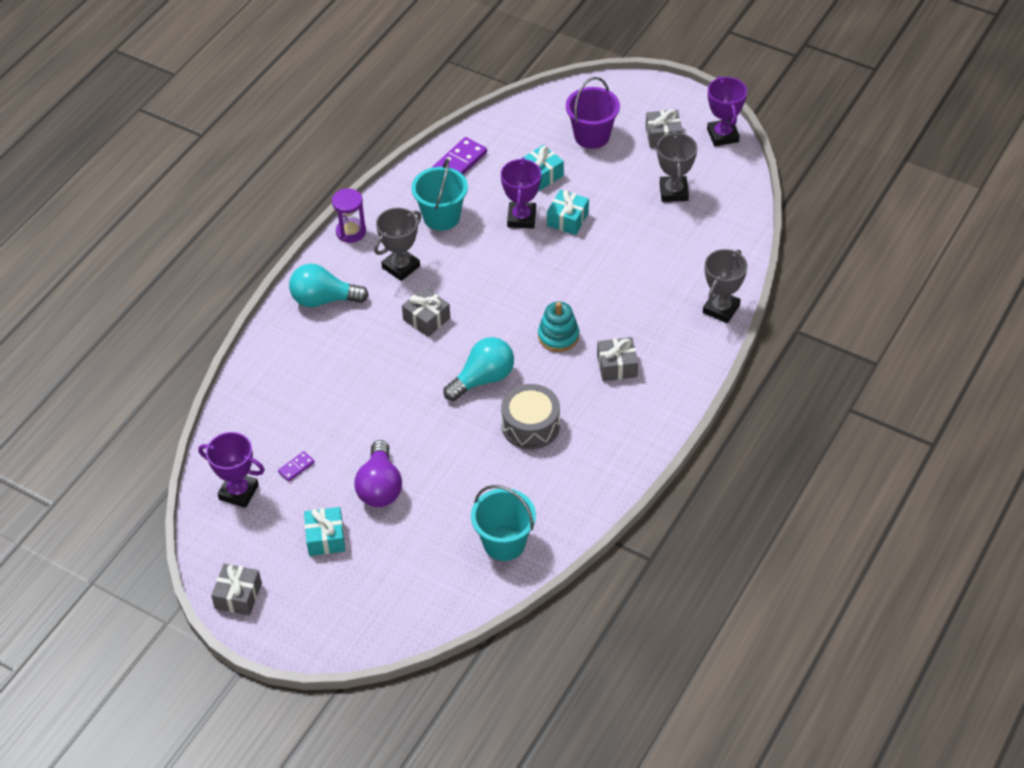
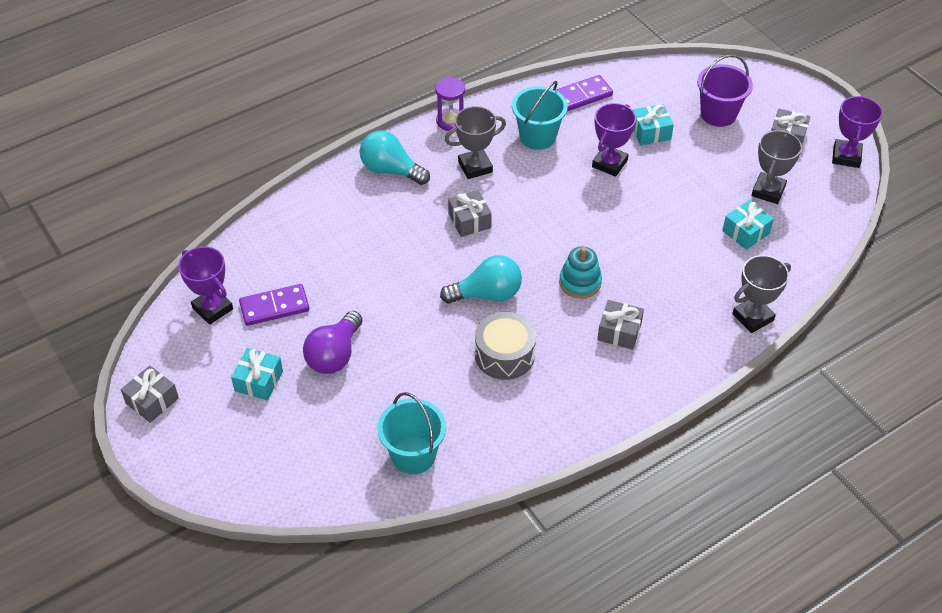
camera: 25 degrees right, 0 degrees up
(296, 467) = (274, 307): purple domino -> purple domino, size x1.92
(567, 219) = (651, 180): turquoise gift -> turquoise gift (746, 232)

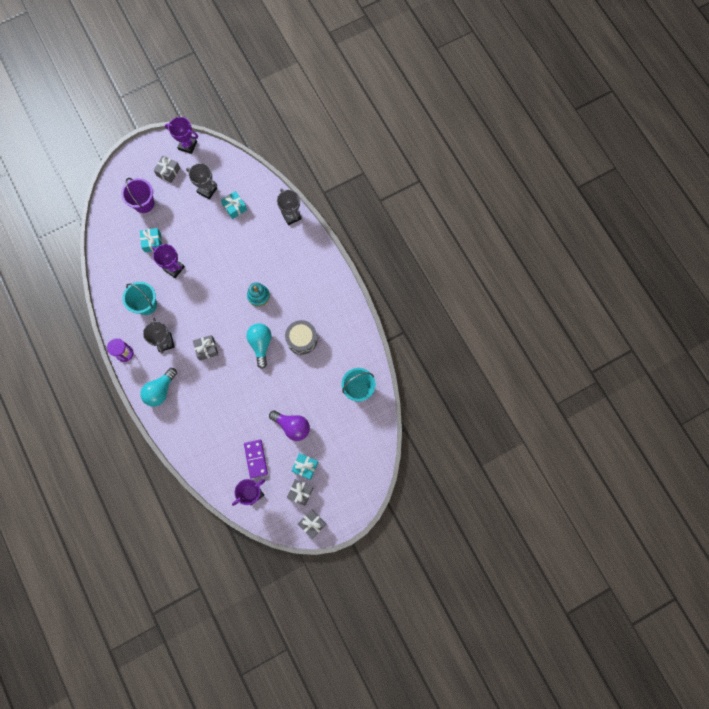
camera: 85 degrees left, 25 degrees up
(581, 96) = (116, 276): purple domino -> none
(619, 331) = (293, 281): grey gift -> grey gift (300, 492)

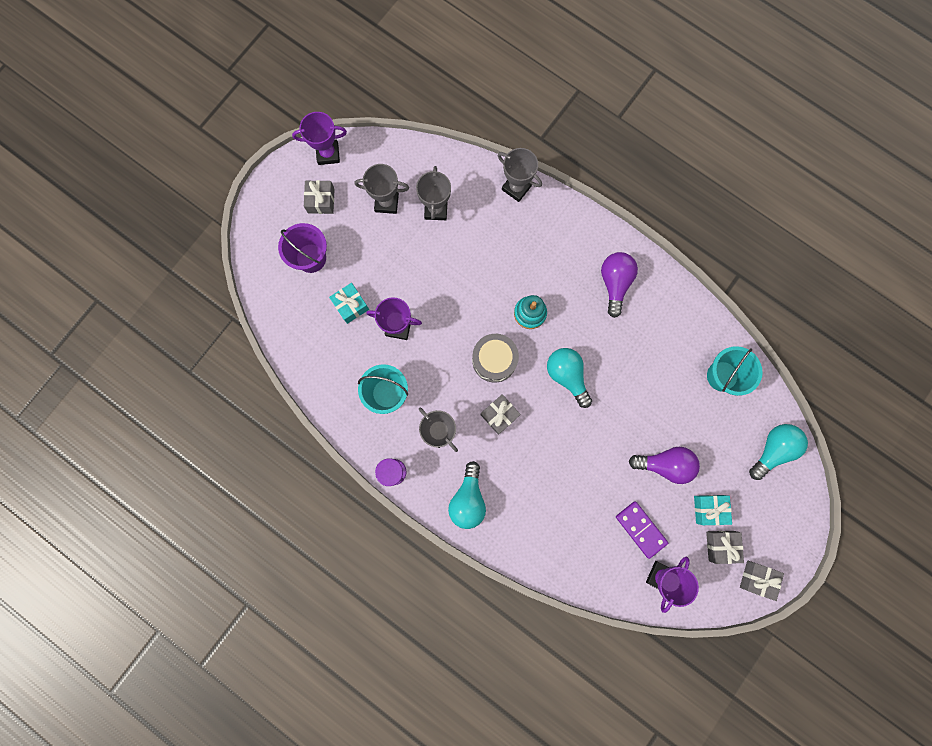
camera: 25 degrees left, 5 degrees up
(235, 207) = (436, 209): turquoise gift -> grey trophy
(302, 339) = (616, 345): grey drum -> grey drum (494, 360)
(321, 301) = (614, 283): none -> purple light bulb
(365, 449) = (772, 449): none -> turquoise light bulb

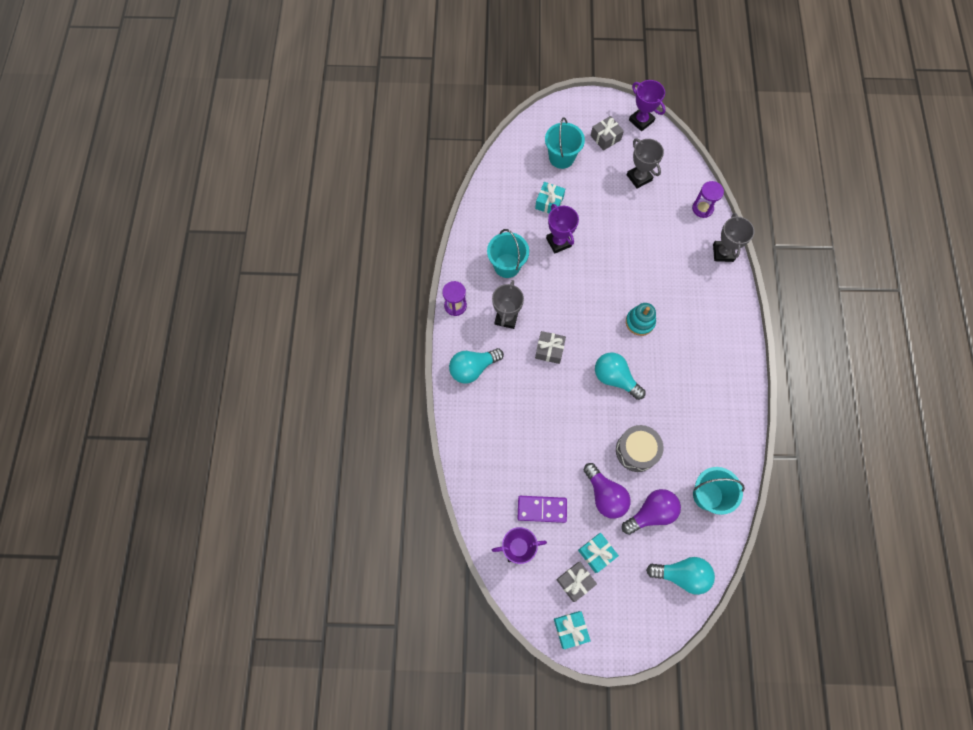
camera: 55 degrees right, 10 degrees down
(311, 258) = (561, 157): purple bucket -> turquoise bucket
(436, 209) = (661, 211): grey trophy -> none
(460, 171) = (702, 208): none -> purple hourglass
(494, 360) = (586, 320): grey drum -> grey drum (636, 451)
(567, 376) = (615, 378): turquoise light bulb -> turquoise light bulb turned 75 degrees counterclockwise
(614, 283) = (711, 367): purple light bulb -> purple light bulb (651, 513)
(640, 529) = (542, 509): purple domino -> purple domino turned 75 degrees clockwise
(757, 578) = (570, 629): grey gift -> turquoise gift

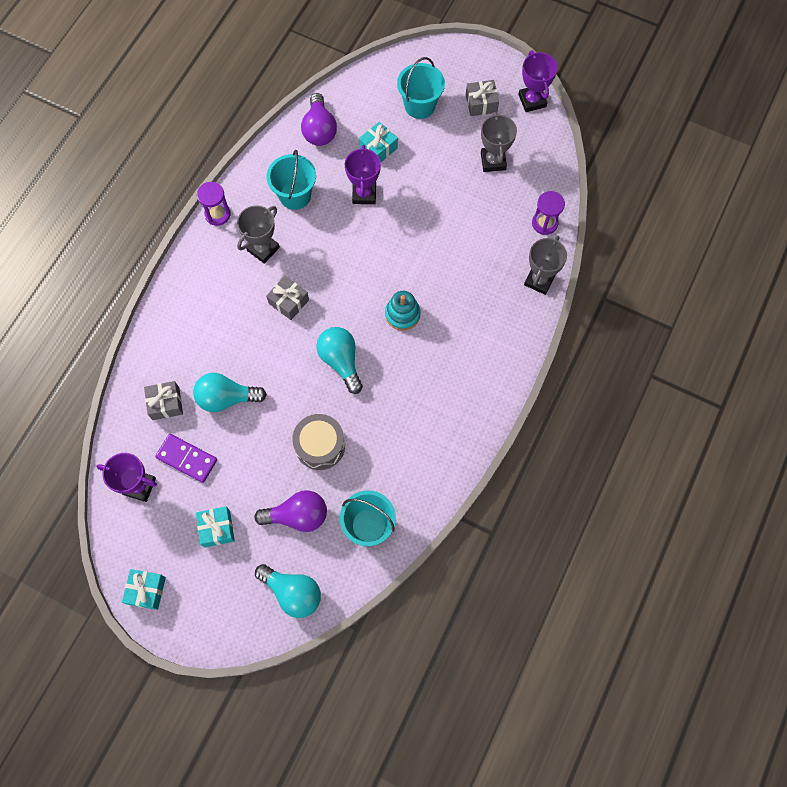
camera: 25 degrees right, 0 degrees up
(473, 368) = (198, 286): turquoise light bulb -> turquoise light bulb (226, 398)
(575, 581) = (178, 546): grey gift -> grey gift (166, 403)
(605, 495) = (260, 475): purple light bulb -> purple light bulb (319, 130)

